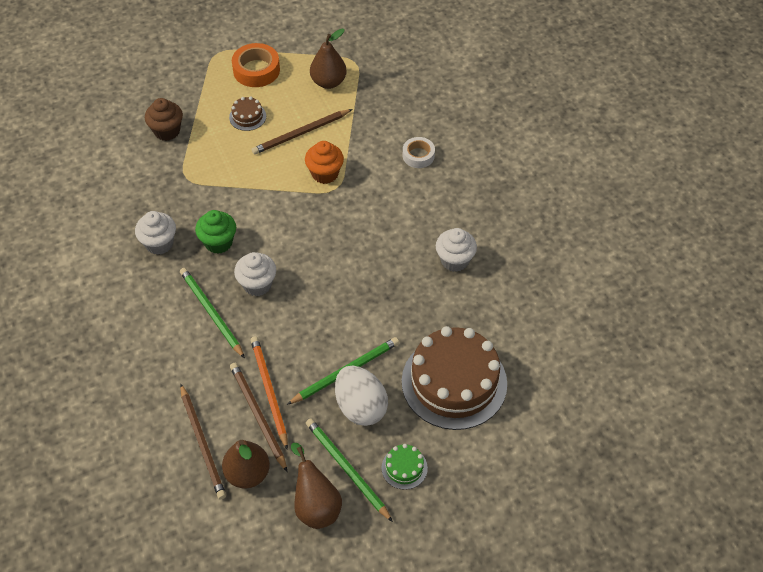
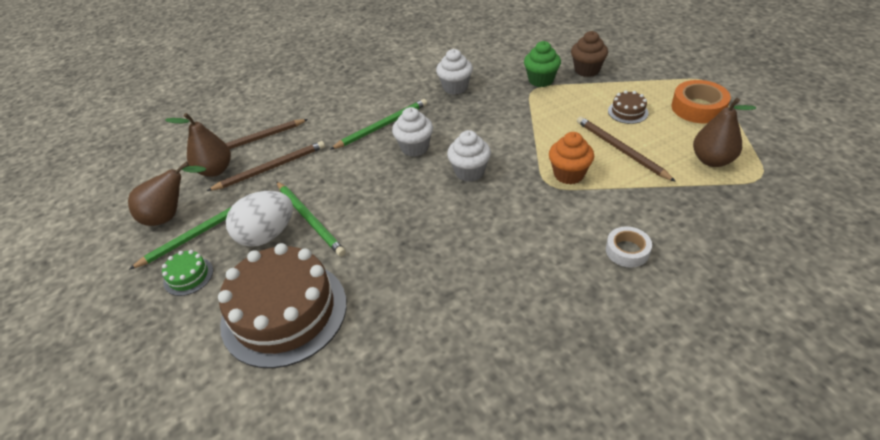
camera: 90 degrees right, 10 degrees down
(218, 242) = (461, 118): green cupcake -> green cupcake (541, 80)
(269, 391) = (295, 171): orange pencil -> none
(454, 260) = (462, 301): white cupcake -> white cupcake (469, 172)

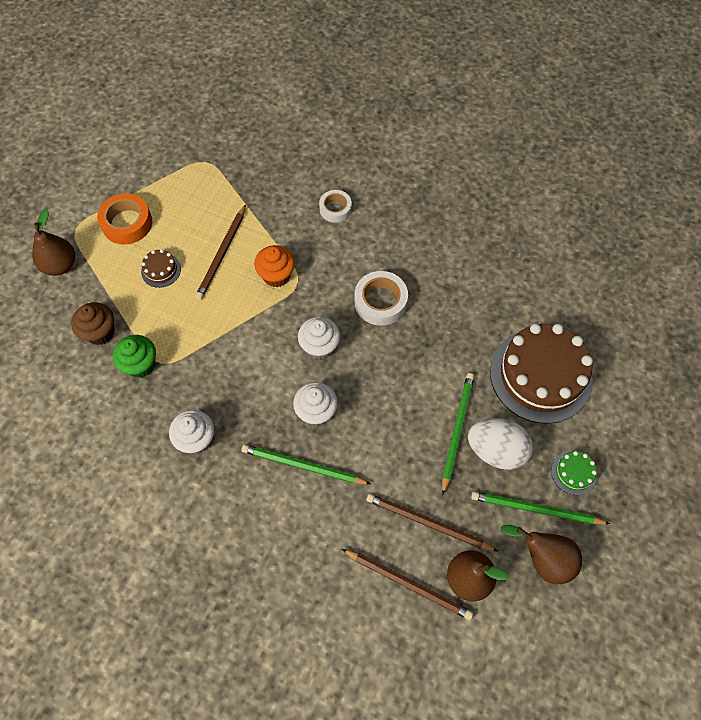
camera: 130 degrees left, 20 degrees up
(478, 231) = (380, 302): none -> white tape
(712, 160) = (201, 193): brown pear -> brown pear (60, 265)

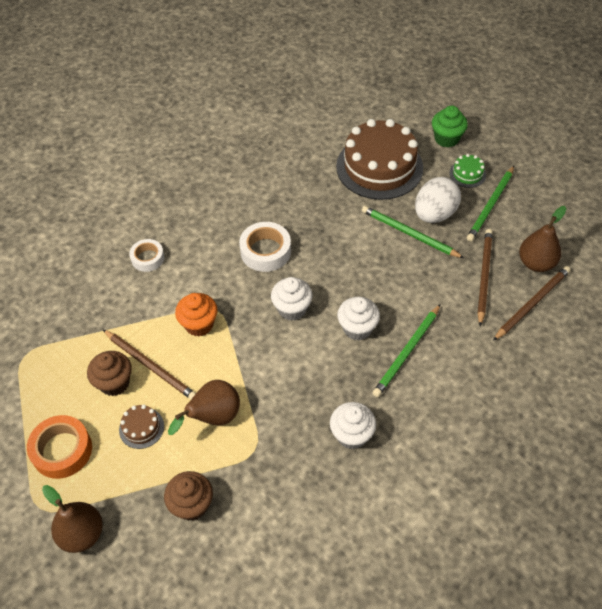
camera: 70 degrees left, 10 degrees down
(140, 364) = (248, 471): green cupcake -> green cupcake (446, 139)
(198, 234) = (114, 383): none -> brown cupcake
(428, 523) = (484, 276): brown pencil -> brown pencil turned 150 degrees clockwise
(543, 559) = (530, 213): brown pear -> brown pear (213, 417)

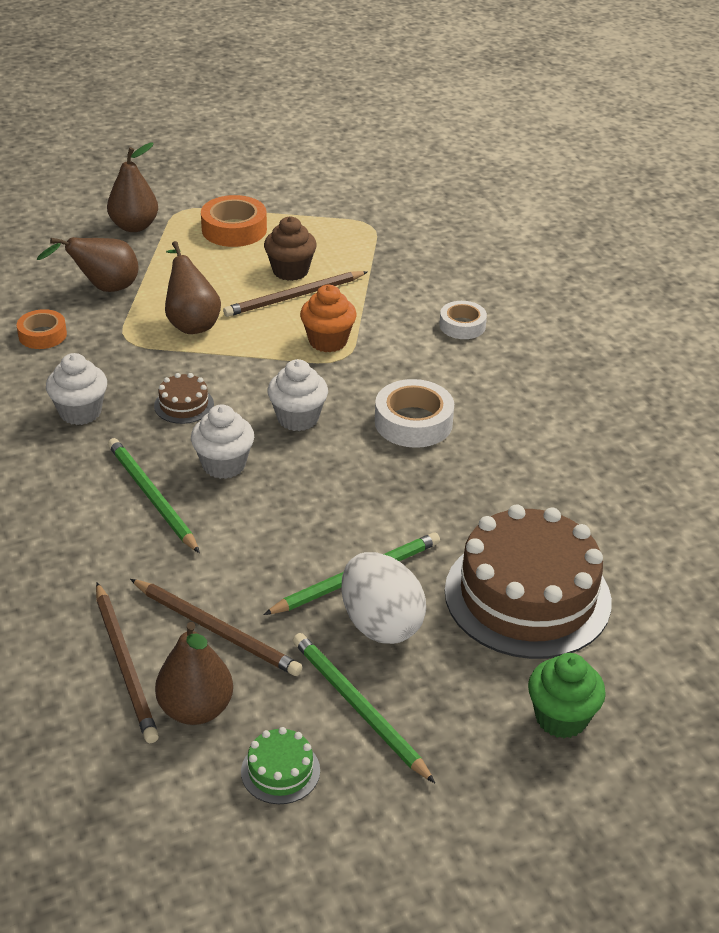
camera: 110 degrees right, 15 degrees down
(141, 428) = (219, 277): brown cake -> brown cake (184, 405)
(192, 505) = (104, 288): brown cupcake -> brown pear
(275, 514) = (42, 335): none -> orange tape
(467, 174) = (452, 708): green cake -> green cake (280, 771)

